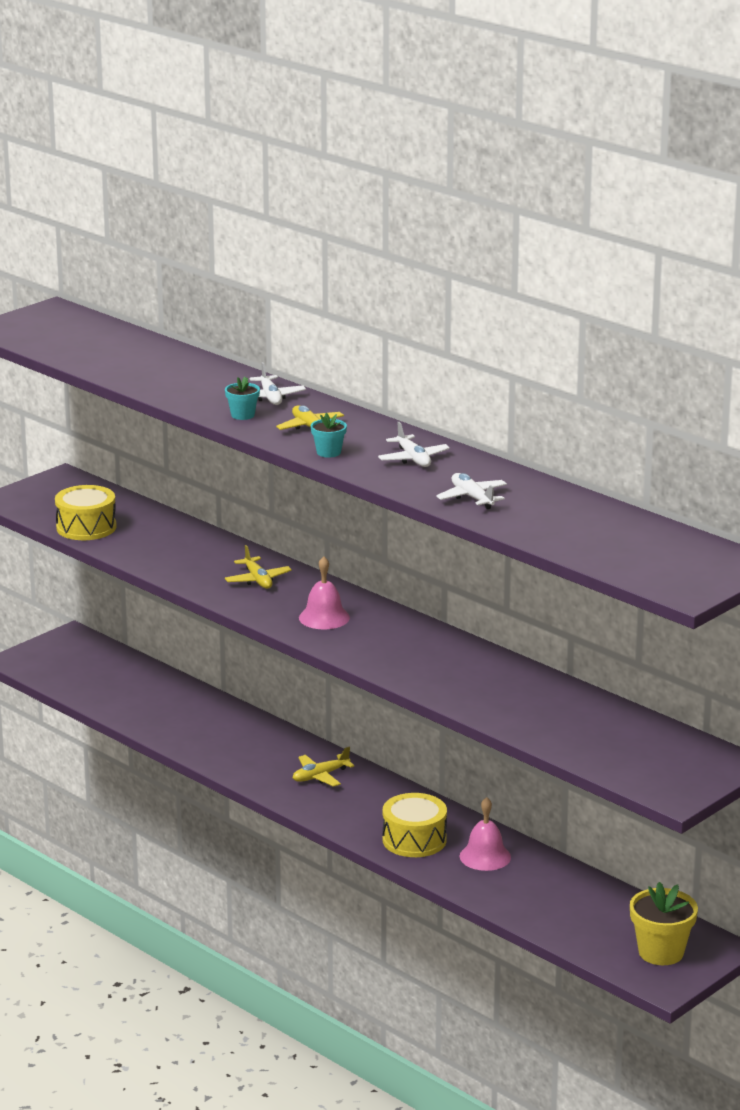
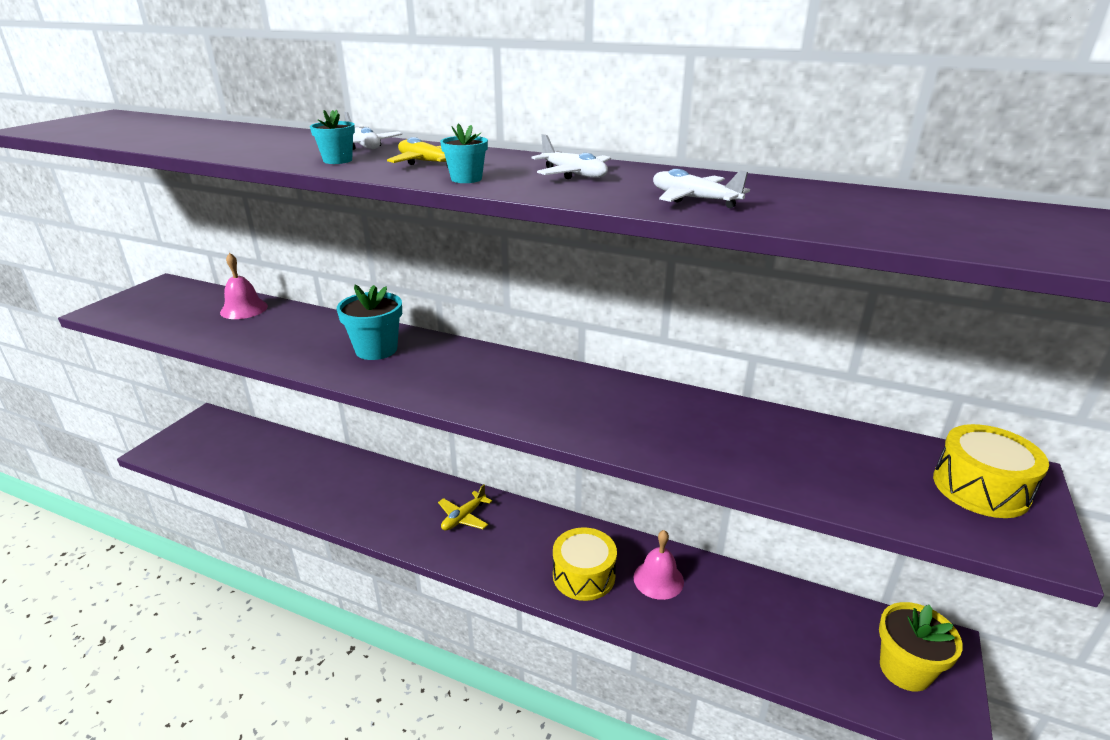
camera: 20 degrees left, 5 degrees up
(86, 527) = (186, 325): yellow drum -> yellow drum (980, 488)
(257, 580) = (376, 350): yellow plane -> turquoise flower pot
(324, 617) = (462, 378): pink bell -> pink bell (244, 309)

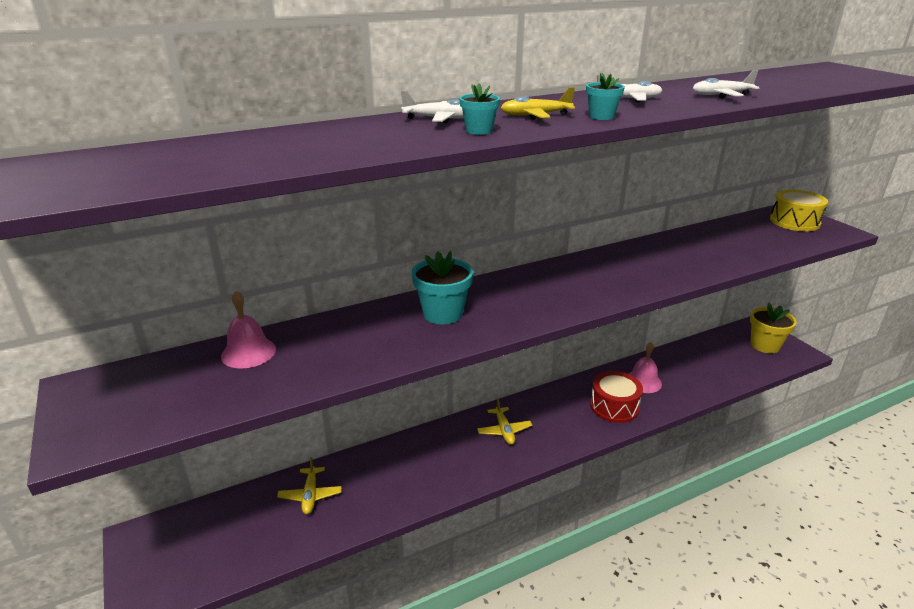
camera: 50 degrees left, 0 degrees up
(294, 460) = (310, 495): none -> yellow plane
(583, 575) = (614, 406): yellow drum -> red drum

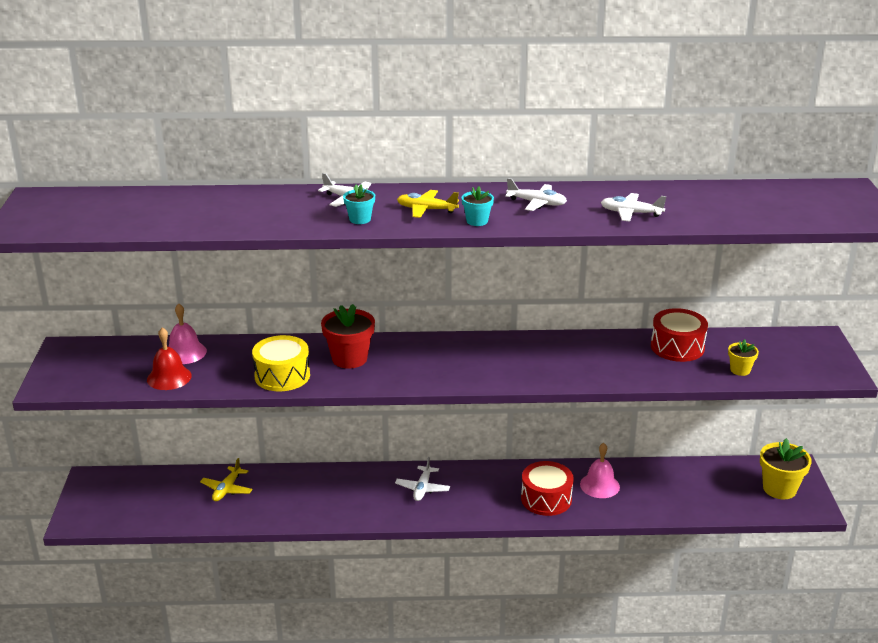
camera: 25 degrees right, 0 degrees up
(249, 386) = (169, 377): none -> red bell
(443, 314) = (349, 359): turquoise flower pot -> red flower pot
(504, 430) = (422, 488): yellow plane -> white plane
(707, 238) = (677, 347): none -> red drum
(774, 244) = (740, 370): none -> yellow flower pot
(794, 222) = (804, 351): yellow drum -> yellow drum (282, 376)

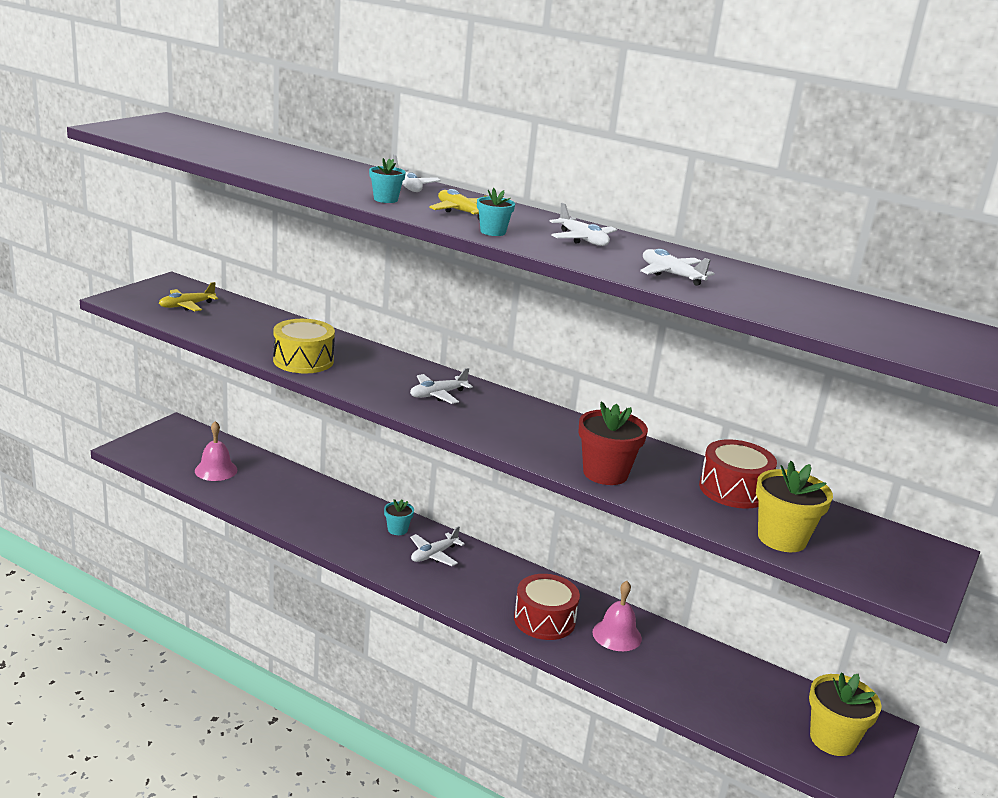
camera: 30 degrees right, 5 degrees down
(169, 377) = (213, 327): red bell -> none
(185, 352) = (253, 317): pink bell -> pink bell (216, 470)
(227, 489) = (267, 479): yellow plane -> yellow plane (187, 306)
(349, 359) = (380, 371): red flower pot -> red flower pot (605, 473)
(374, 481) = (397, 529): none -> turquoise flower pot
(415, 360) = (438, 395): none -> white plane
(740, 370) = (782, 538): yellow flower pot -> yellow flower pot, size x1.83

